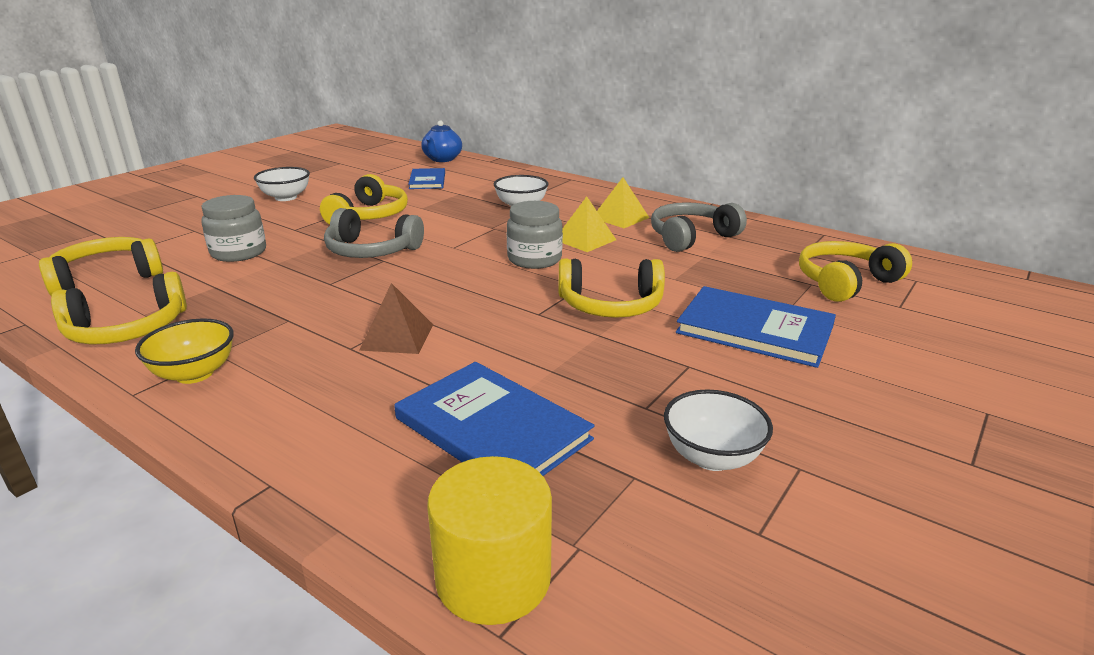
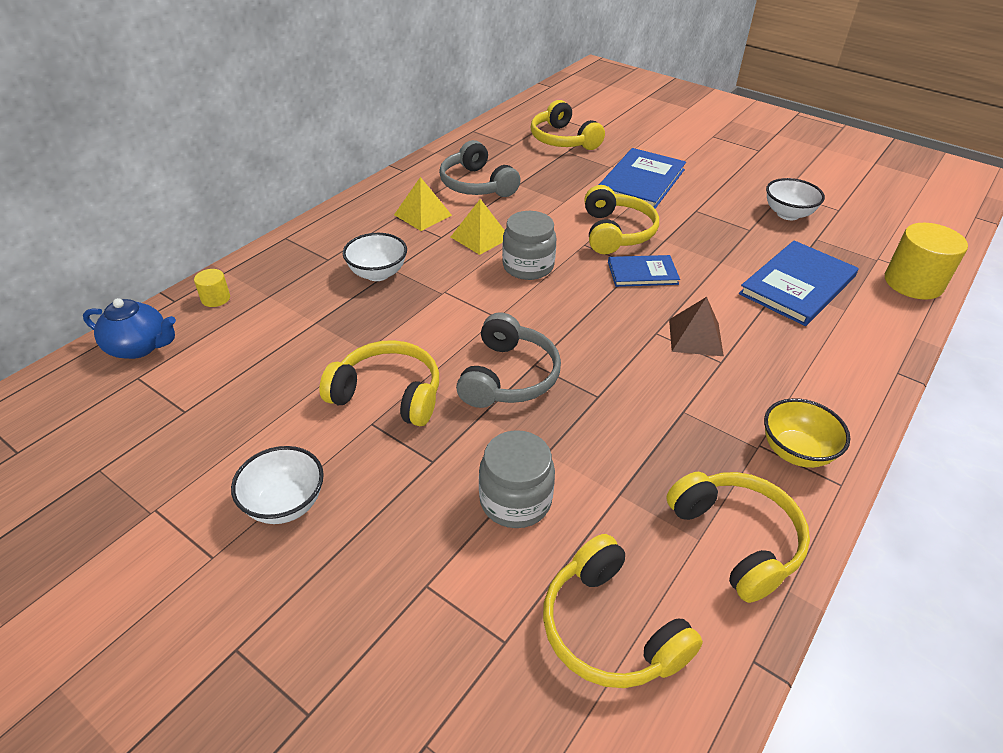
camera: 90 degrees left, 15 degrees up
(427, 181) = (249, 354): blue book -> blue book (642, 273)
(491, 169) = (215, 298): none -> yellow cylinder

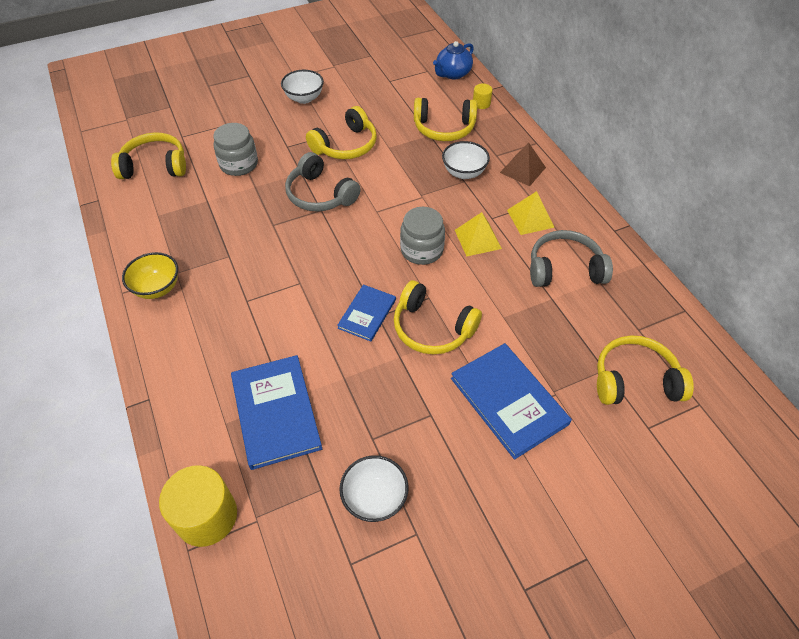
camera: 120 degrees right, 10 degrees up
(695, 337) = (278, 302): brown pyramid -> brown pyramid (522, 170)
(736, 539) = (143, 228): yellow headphones -> yellow headphones (444, 128)

